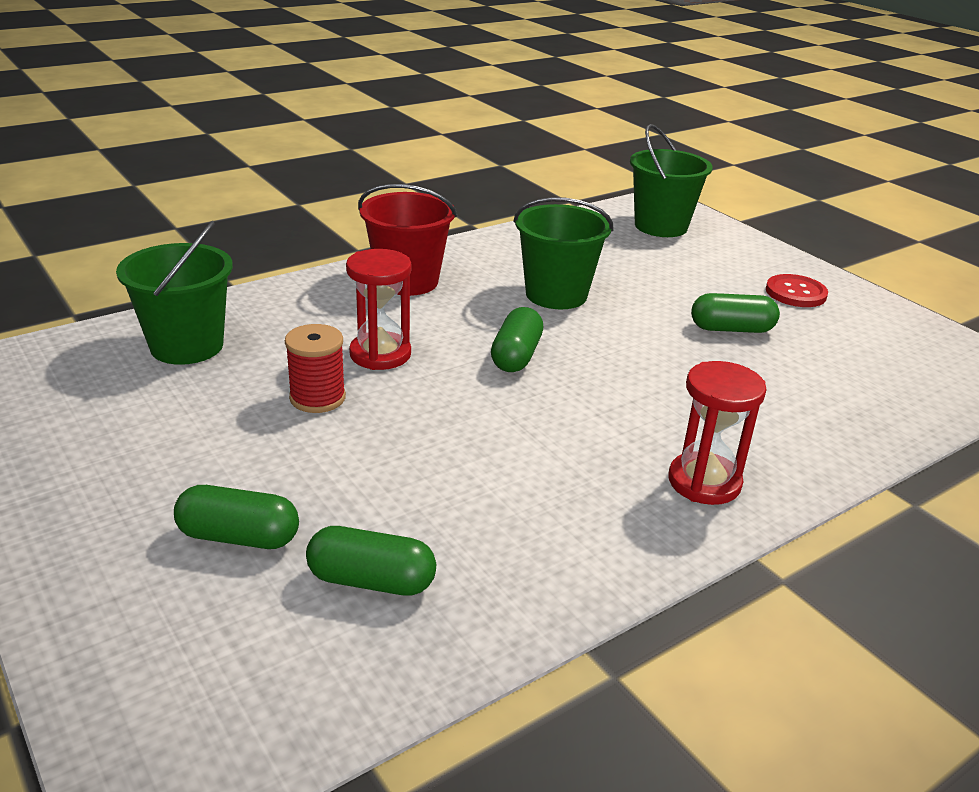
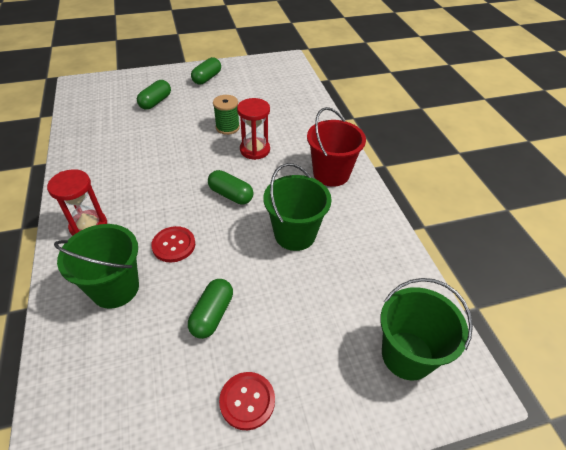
camera: 110 degrees right, 15 degrees up
(187, 346) = (286, 101): green bucket -> green bucket (115, 288)
(317, 398) = (227, 127): red spool -> green spool
(371, 581) = (114, 123): green capsule -> green capsule (207, 78)
(660, 382) = (174, 245): none -> red button

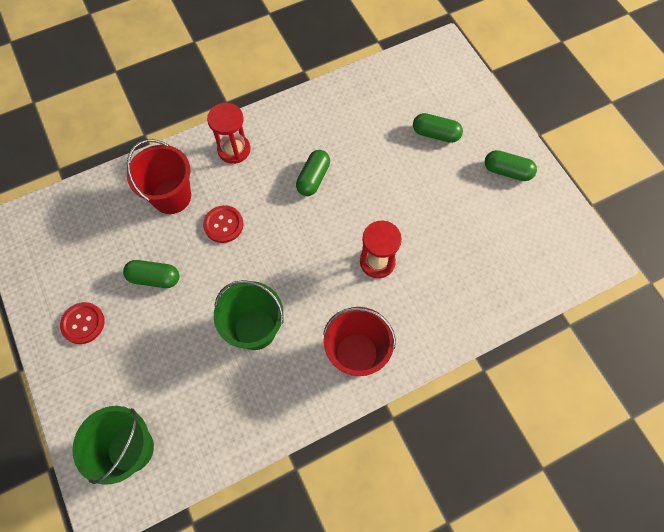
camera: 80 degrees right, 20 degrees up
(115, 288) = (171, 196): green bucket -> red bucket
(227, 127) = (410, 223): green spool -> none
(231, 195) = (298, 255): green capsule -> green capsule (313, 178)

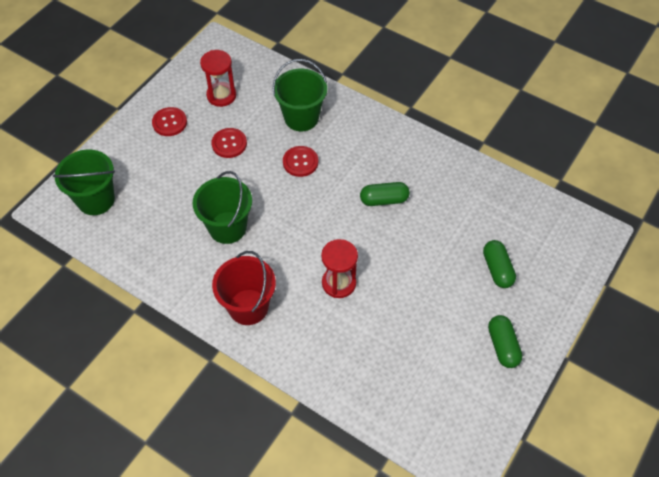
camera: 60 degrees right, 10 degrees down
(154, 278) = (229, 144): green capsule -> red button
(171, 196) = (301, 118): red bucket -> green bucket
(234, 150) = (370, 134): red hourglass -> red hourglass (221, 95)

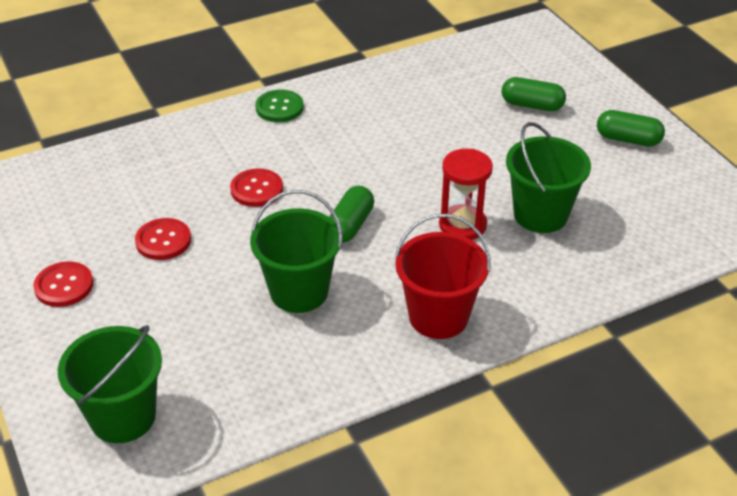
camera: 60 degrees left, 15 degrees down
(221, 95) = (73, 218): red hourglass -> none
(301, 118) = (188, 163): green bucket -> green bucket (540, 214)
(384, 200) = (374, 146): green capsule -> green capsule (350, 225)
(385, 132) = (279, 107): none -> green button

